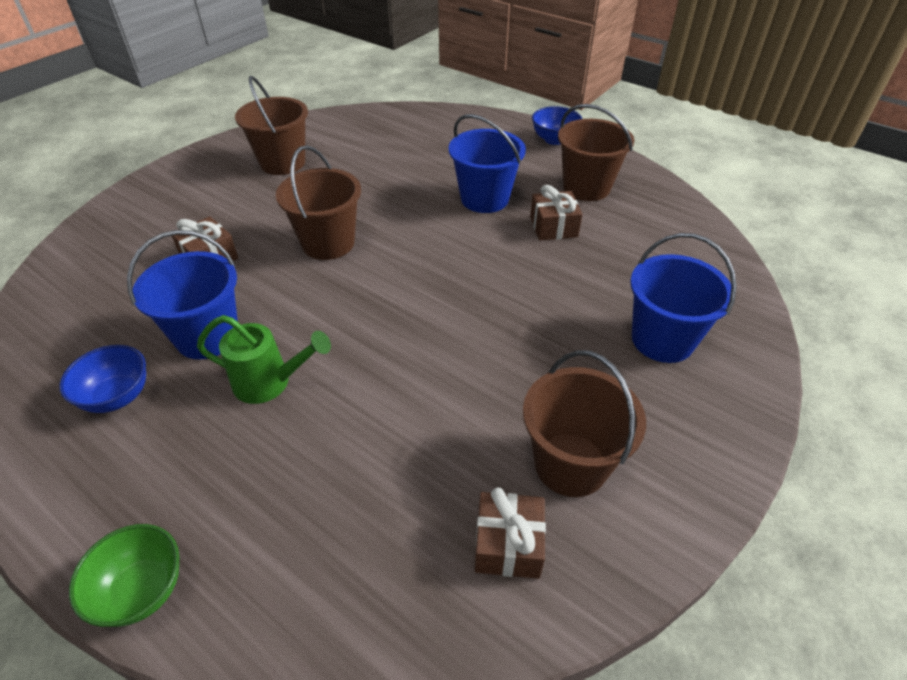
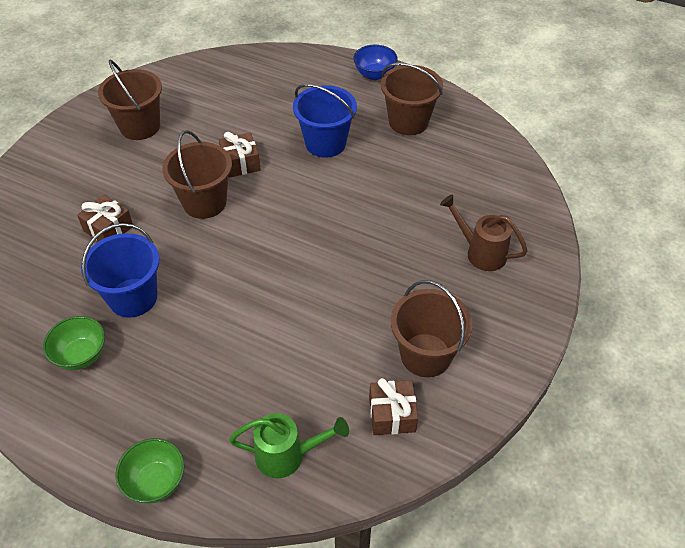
camera: 10 degrees left, 5 degrees up
(117, 397) = (81, 355): blue bowl -> green bowl
(270, 383) = (195, 327): green watering can -> green watering can (287, 455)
(553, 227) = (386, 164): brown gift -> brown gift (240, 163)
(662, 340) = (480, 252): blue bucket -> brown watering can

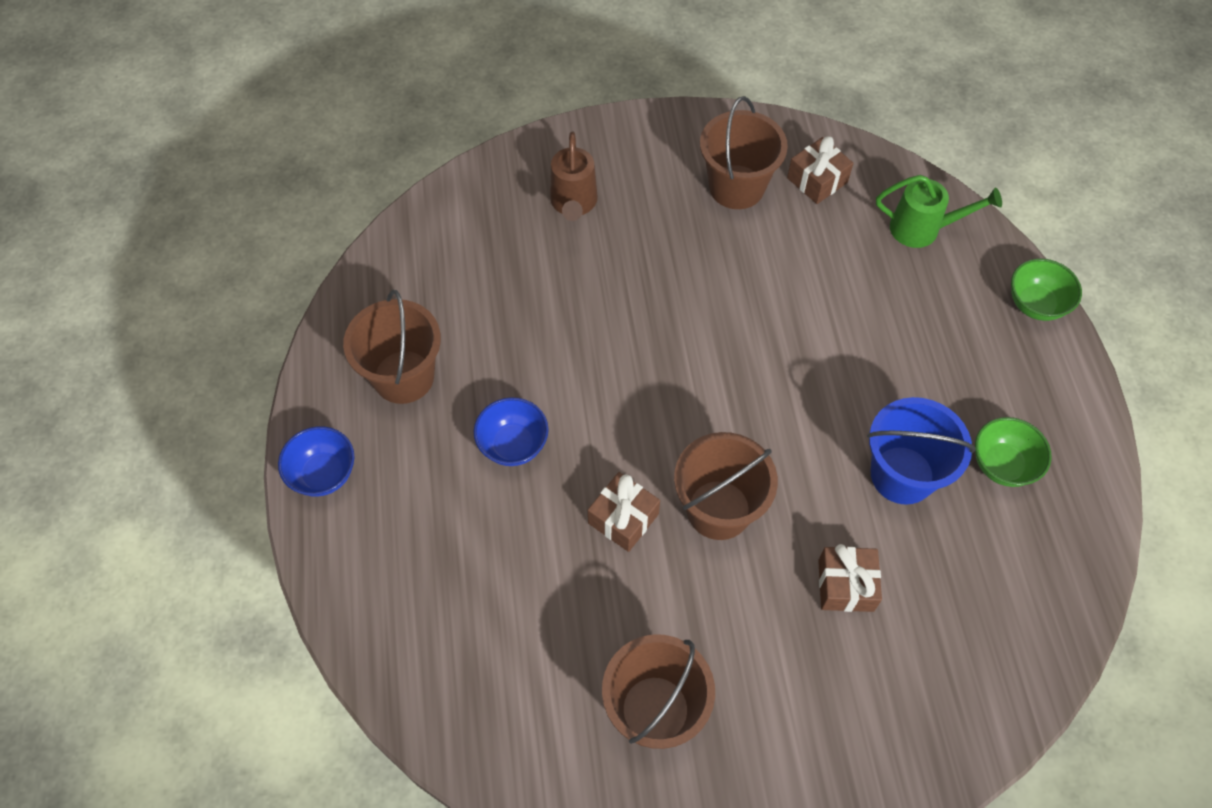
camera: 125 degrees left, 10 degrees up
(287, 455) = (922, 229): green watering can -> green watering can turned 135 degrees clockwise
(325, 143) = (513, 445): blue bucket -> blue bowl

